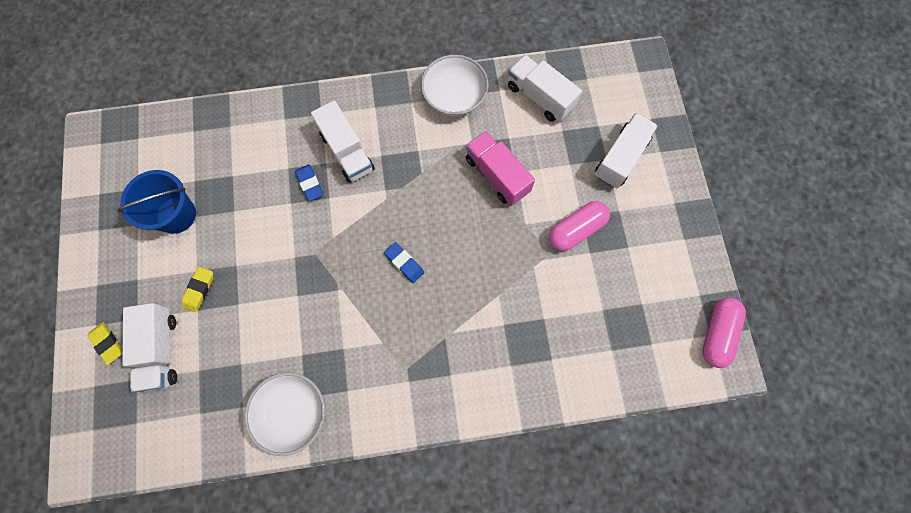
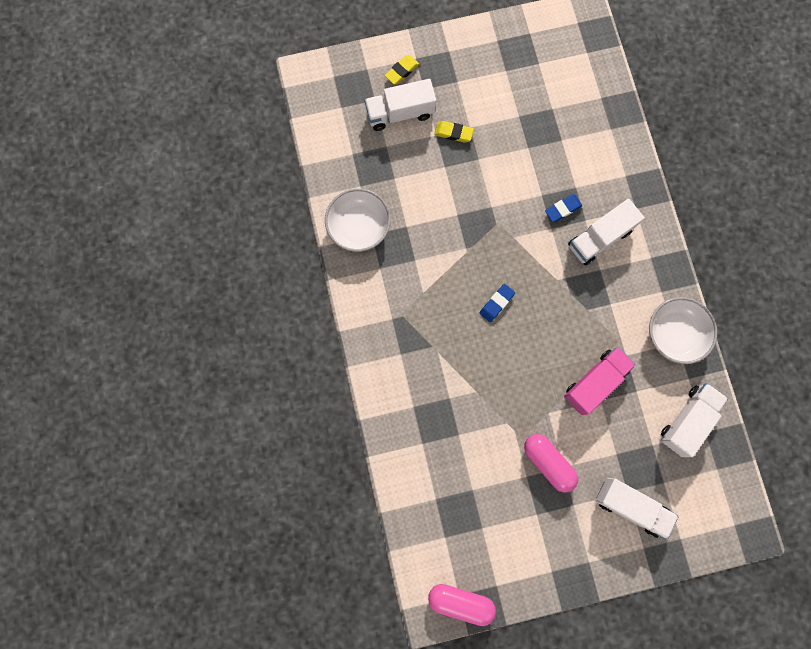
camera: 85 degrees right, 5 degrees up
(176, 215) = (518, 100): blue bucket -> none

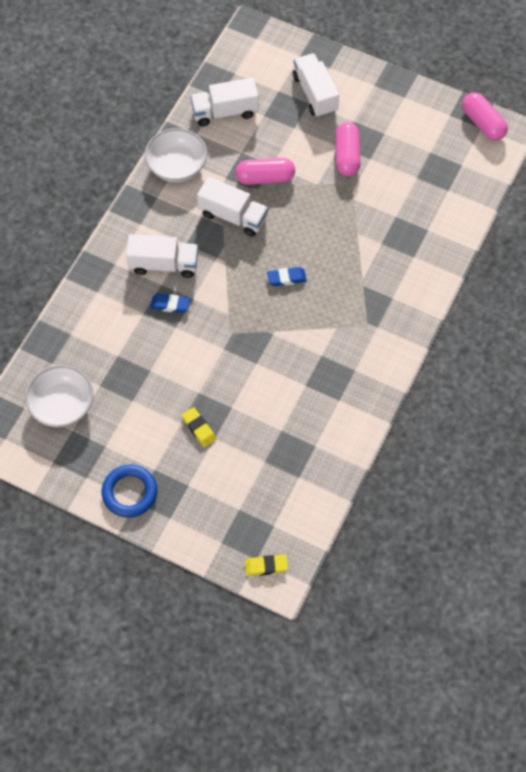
camera: 140 degrees left, 15 degrees down
(359, 226) = (344, 414): white bowl -> white bowl (62, 405)
(400, 113) = (227, 480): white truck -> white truck (233, 216)
(401, 71) = (193, 516): yellow eraser -> yellow eraser (266, 566)
(458, 53) = (130, 493): none -> blue ring
(595, 382) = (265, 178): pink truck -> pink capsule

